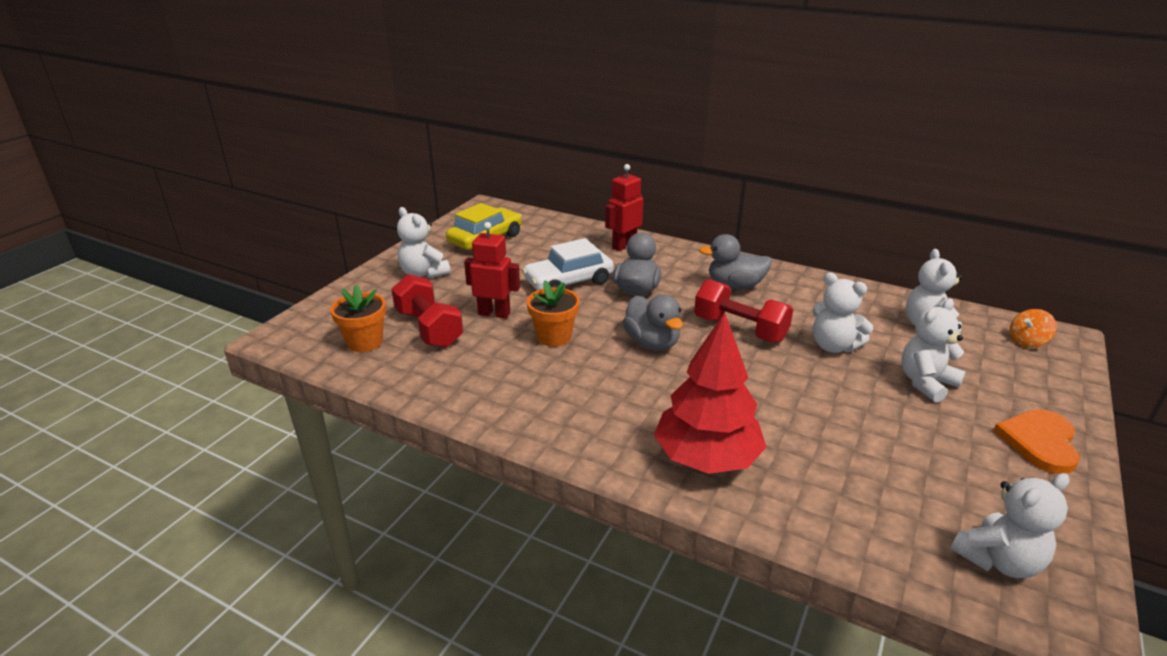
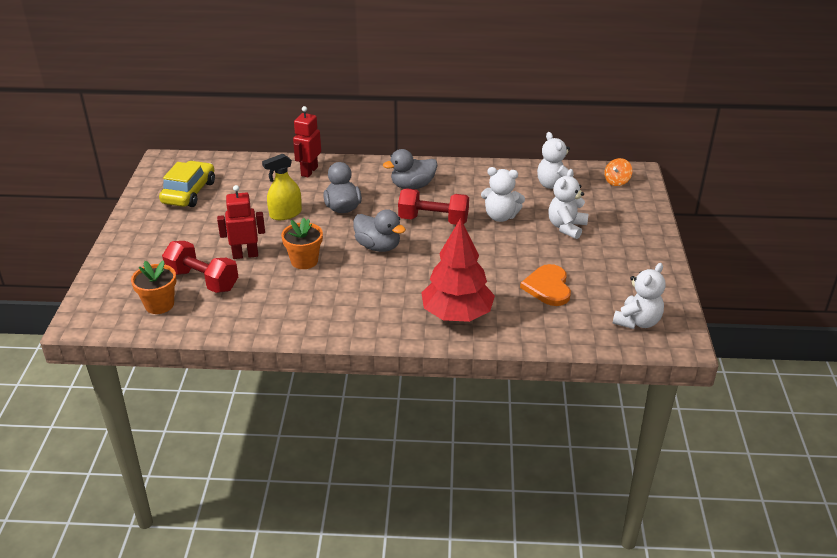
camera: 25 degrees left, 5 degrees up
(423, 273) = (159, 236): white teddy bear -> none
(568, 282) = (285, 214): white car -> yellow spray bottle
(1039, 442) = (640, 248): orange heart -> orange heart (548, 287)

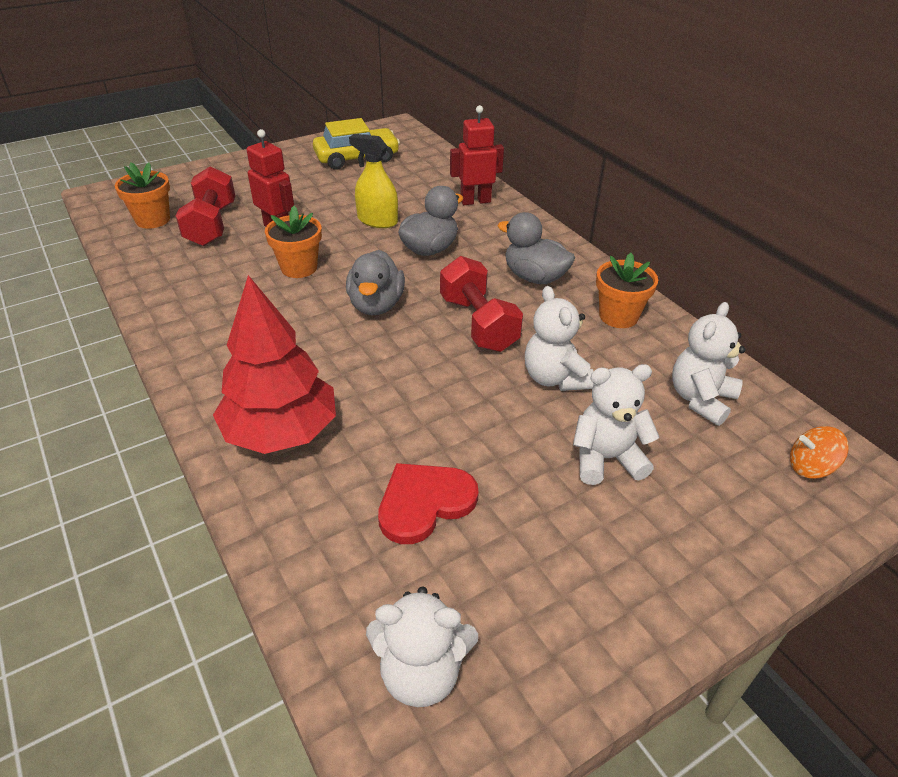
camera: 55 degrees right, 5 degrees up
(474, 177) = (618, 316): none -> orange flower pot
(548, 287) = (424, 503): orange heart -> red heart

